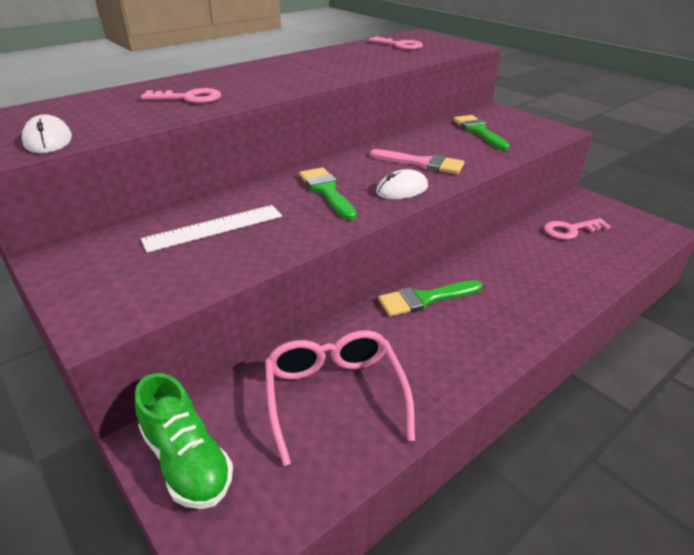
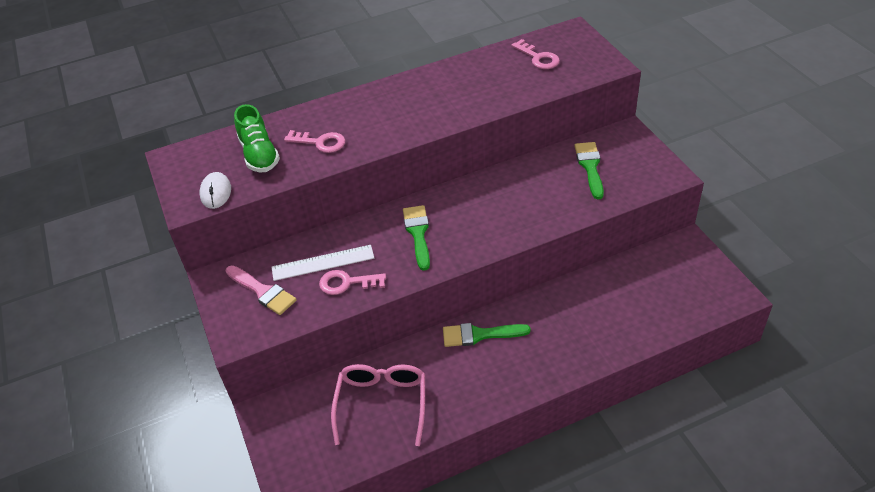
camera: 20 degrees right, 10 degrees up
(187, 460) = (281, 429): green shoe -> green shoe (259, 155)
(402, 189) = (478, 240): white mouse -> none
(422, 163) = (512, 208): pink brush -> pink brush (263, 291)
(570, 230) = (646, 281): pink key -> pink key (346, 283)

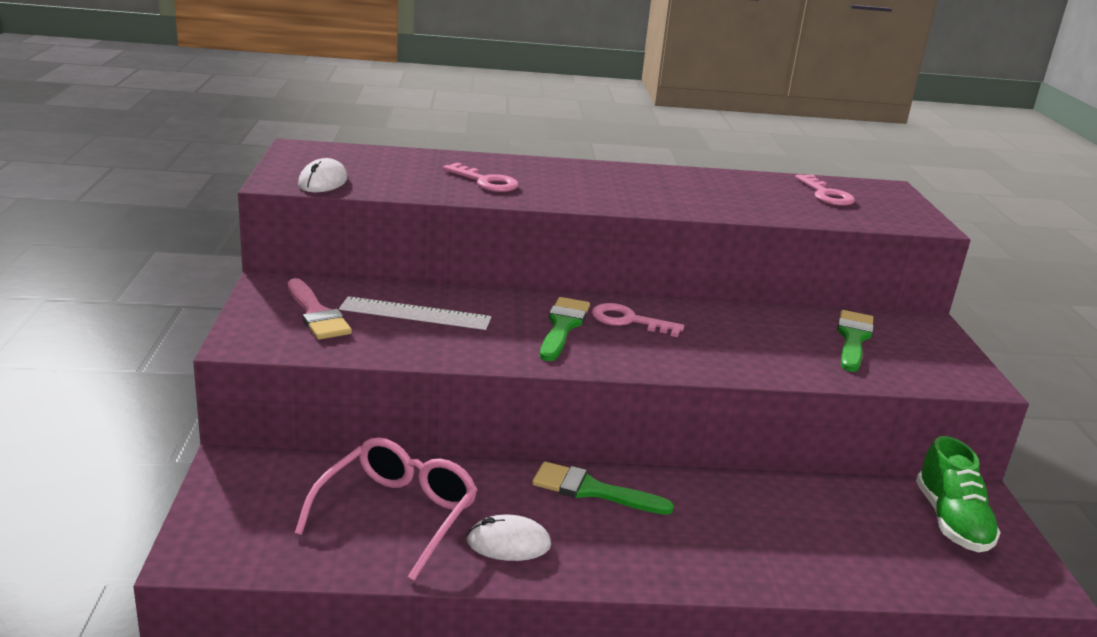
camera: 15 degrees right, 20 degrees down
(259, 155) = (403, 171): green shoe -> green shoe (951, 521)
(346, 283) = (430, 340): pink key -> pink key (628, 320)
(454, 395) = (508, 543): none -> white mouse

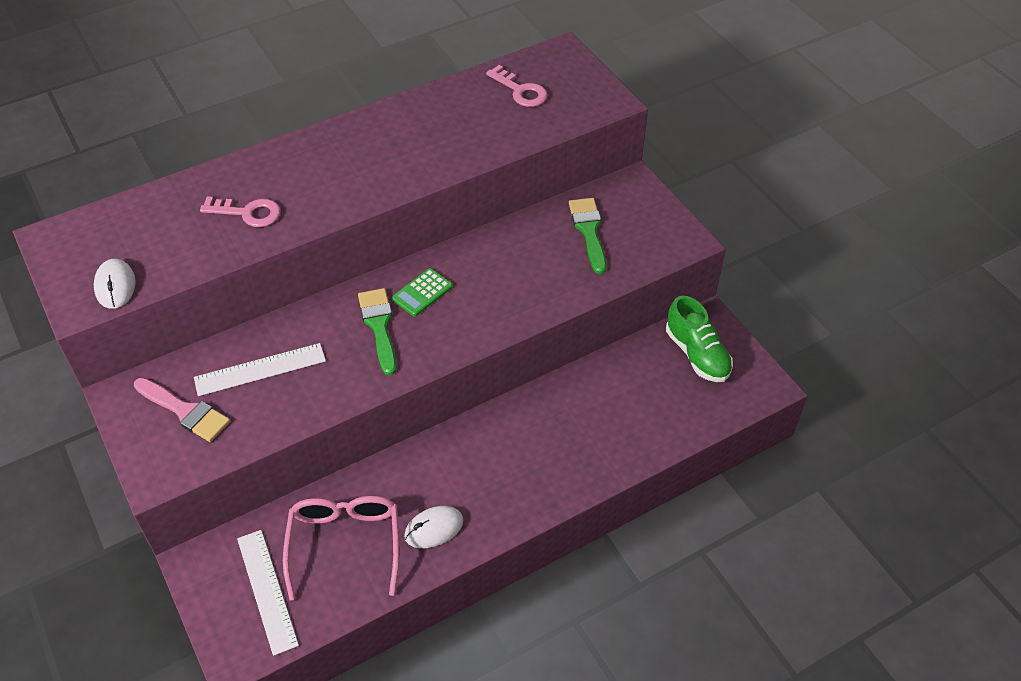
camera: 25 degrees left, 25 degrees up
(279, 517) = (267, 590): none -> white ruler
(592, 490) = (461, 449): green brush -> none
(628, 320) = (422, 293): pink key -> green calculator

